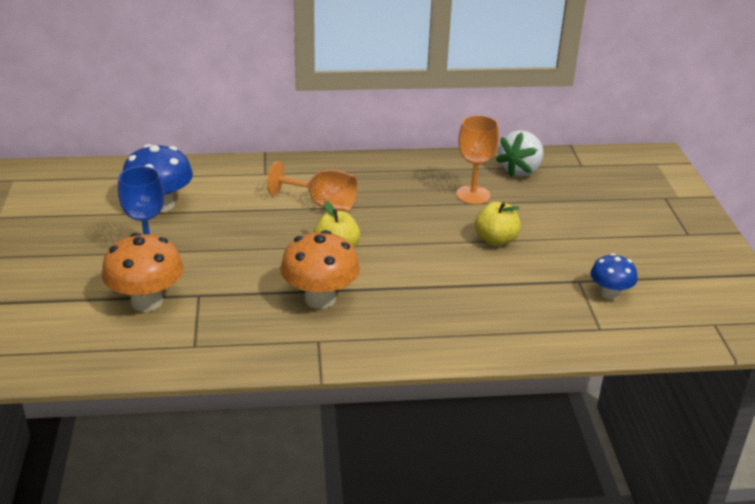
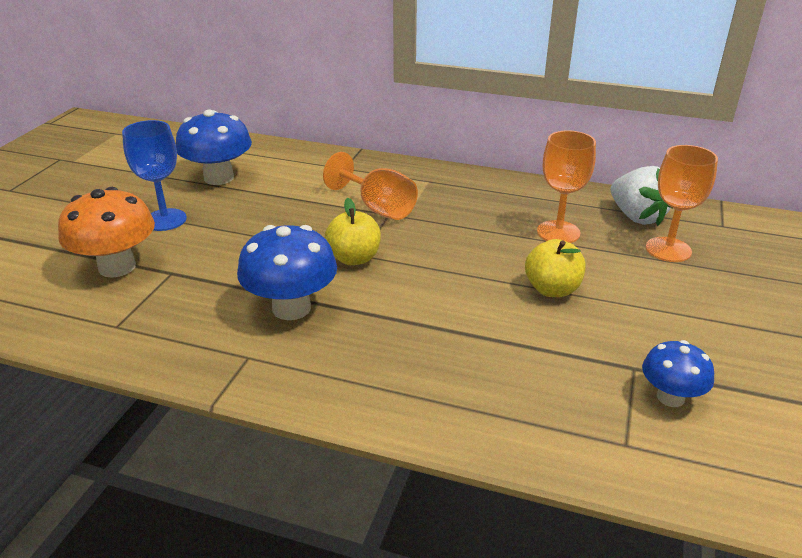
camera: 25 degrees right, 0 degrees up
(320, 298) = (291, 308): orange mushroom -> blue mushroom
(520, 170) = (637, 217): white strawberry -> white strawberry turned 90 degrees counterclockwise
(555, 192) = (668, 249): none -> orange goblet

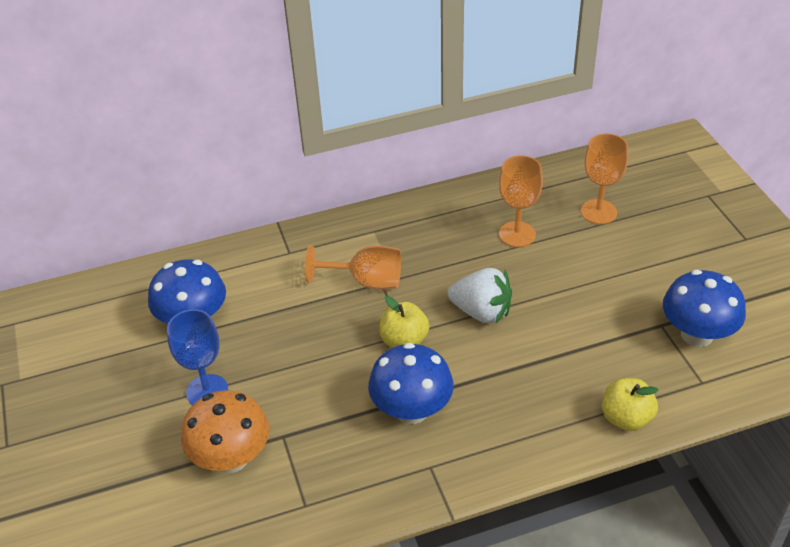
camera: 35 degrees left, 10 degrees up
(552, 289) = (561, 290): yellow apple -> yellow apple (626, 418)
(637, 217) = (553, 190): white strawberry -> white strawberry (481, 312)
(670, 397) = (697, 334): blue mushroom -> blue mushroom, size x1.66

